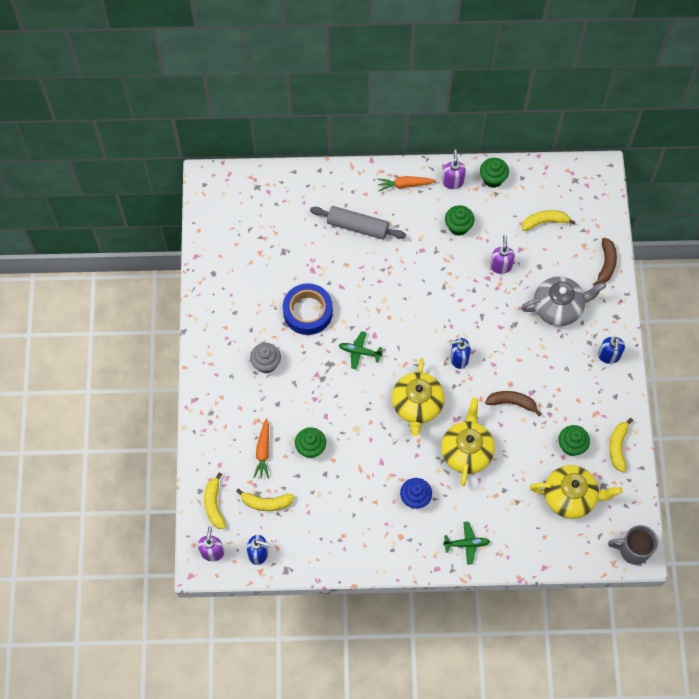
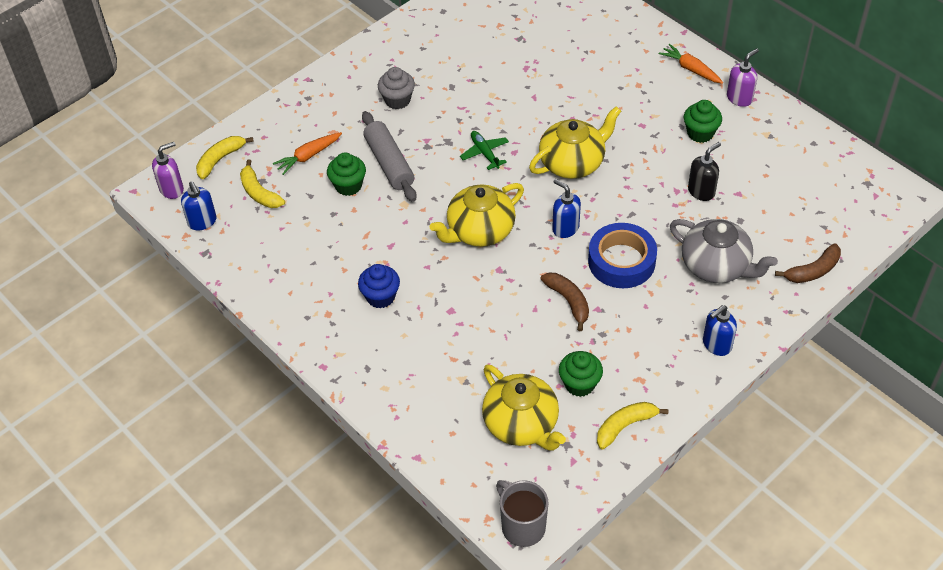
camera: 50 degrees right, 15 degrees down
(307, 312) = (481, 92): blue tape -> blue tape (621, 261)
(357, 226) = (607, 67): grey rolling pin -> grey rolling pin (389, 163)
(466, 451) = (475, 302): yellow teapot -> yellow teapot (573, 163)
(466, 544) = (375, 372): green plane -> none
(492, 179) = (782, 123): green cupcake -> none
(500, 266) = (701, 191): purple soap dispenser -> black soap dispenser
(544, 222) = (791, 191): yellow banana -> none

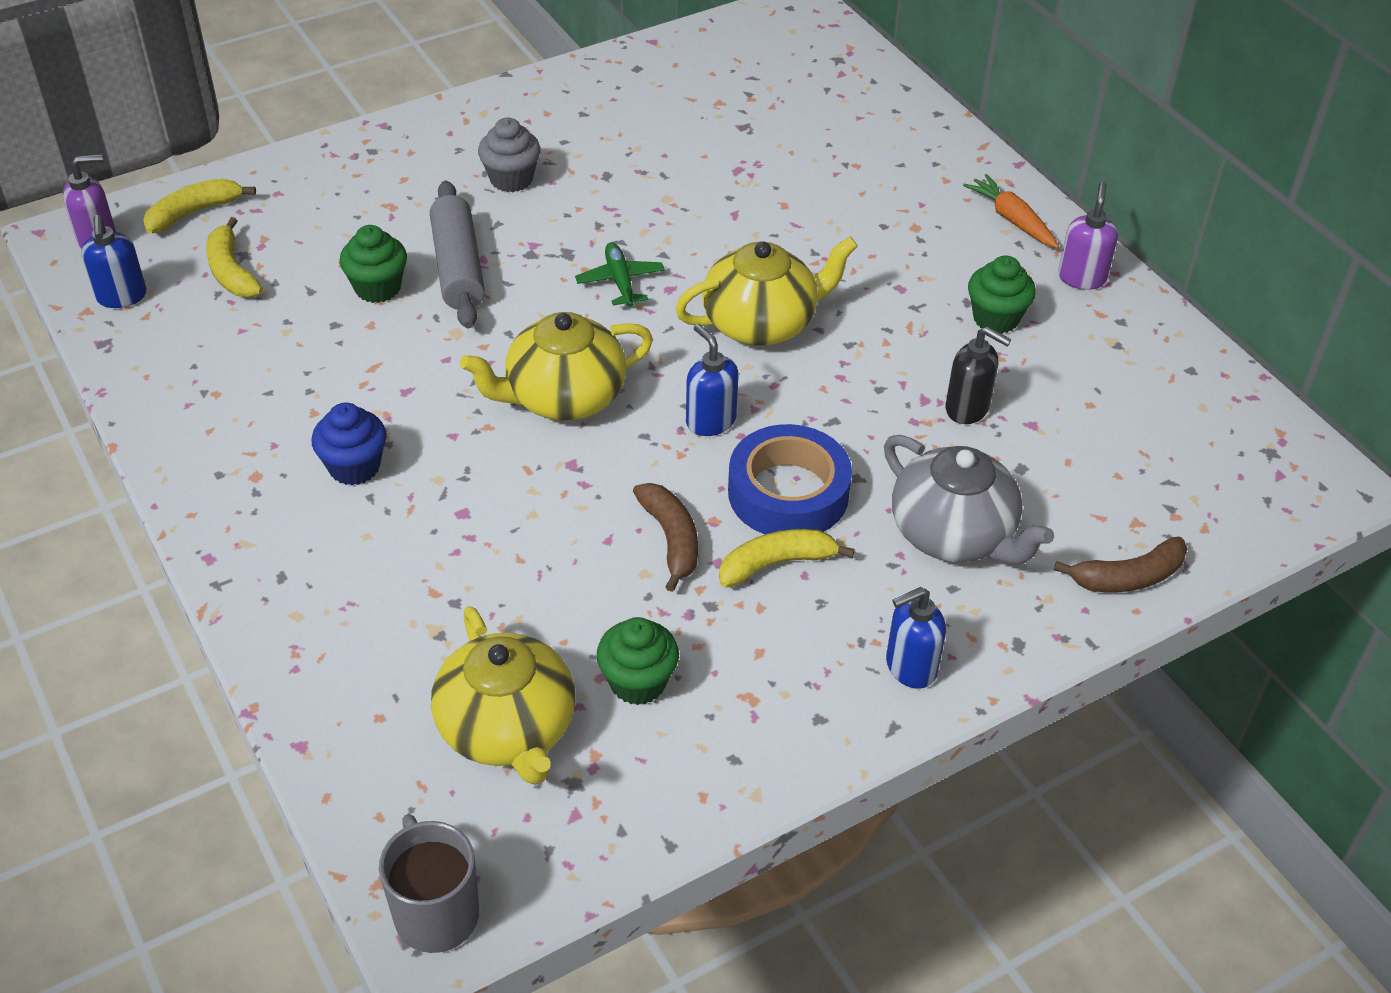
camera: 10 degrees right, 5 degrees down
(308, 156) = (334, 233): orange carrot -> none
(625, 426) = (693, 774): yellow banana -> yellow banana (776, 563)
(701, 191) = (967, 409): black soap dispenser -> black soap dispenser turned 60 degrees clockwise
(739, 98) = (1081, 277): purple soap dispenser -> purple soap dispenser turned 45 degrees counterclockwise

